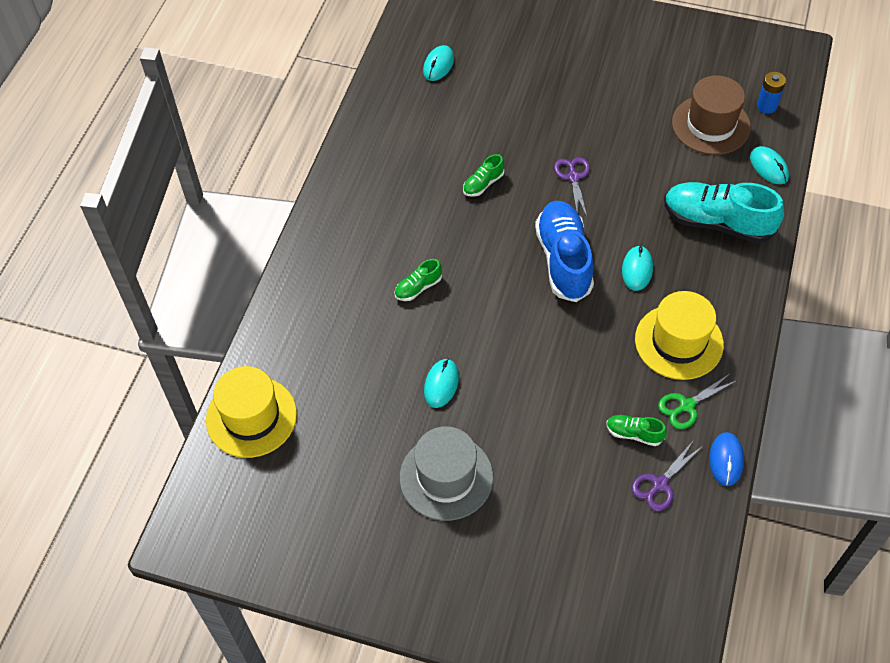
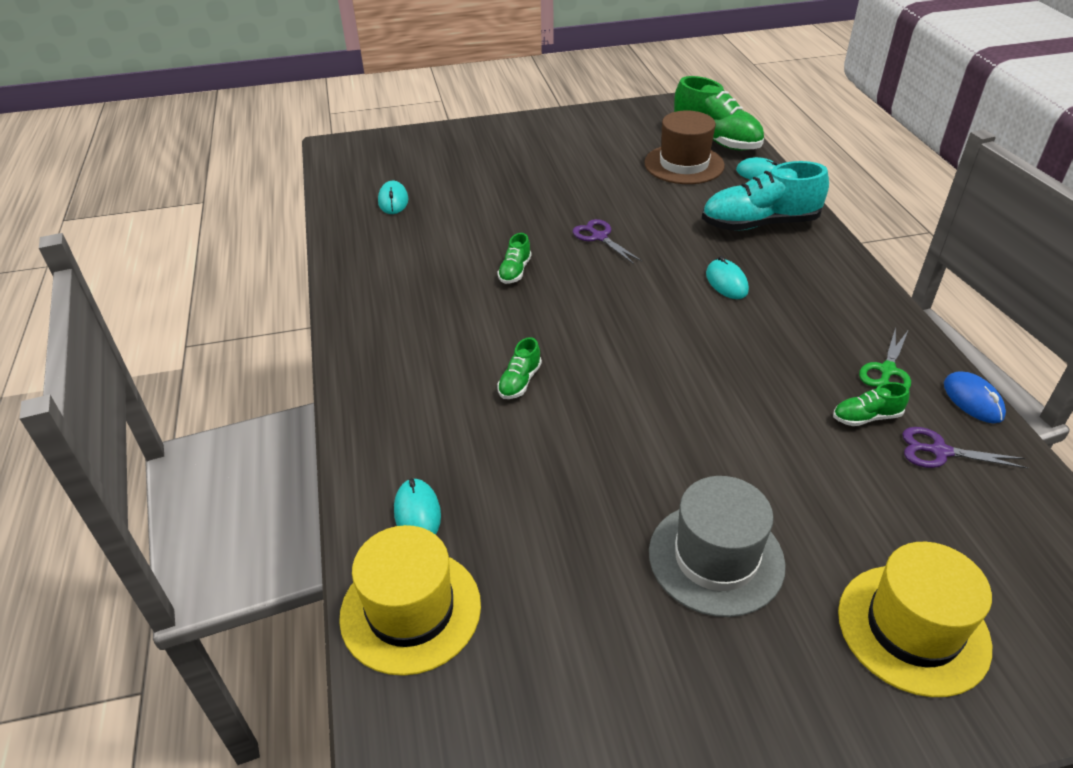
camera: 30 degrees left, 15 degrees down
(441, 384) = (624, 462): turquoise mouse -> turquoise mouse (417, 513)
(563, 260) = (650, 301): blue shoe -> none
(660, 484) = (939, 451): purple scissors -> purple scissors turned 90 degrees clockwise
(679, 342) = (823, 322): yellow hat -> yellow hat (913, 629)
(766, 106) = (716, 139): blue battery -> green shoe

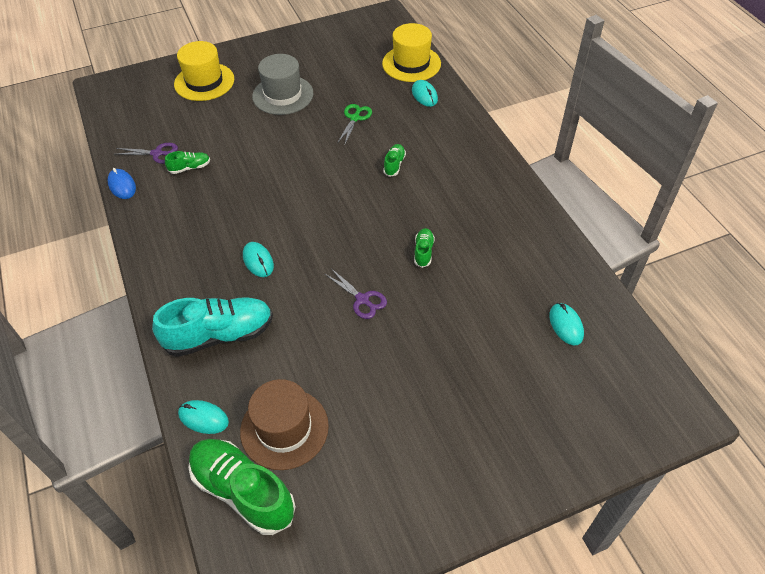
camera: 170 degrees right, 10 degrees up
(887, 370) = (165, 199): green scissors -> green scissors (355, 118)

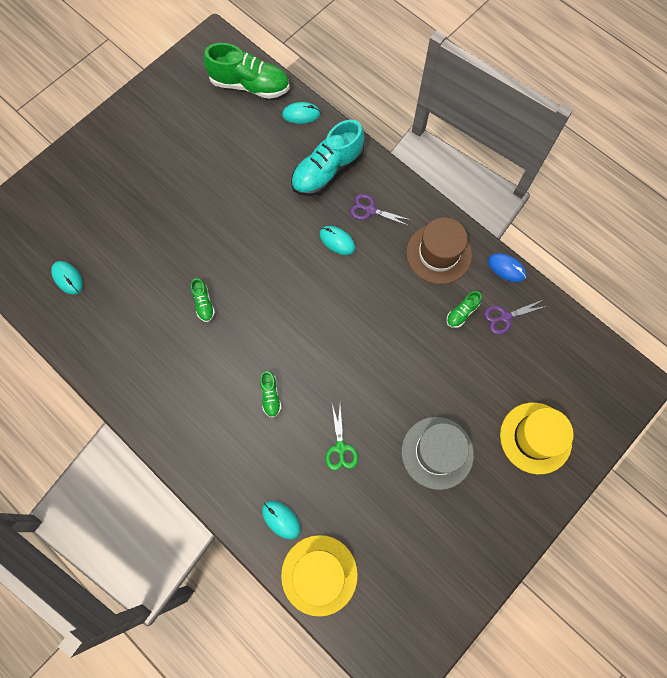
camera: 155 degrees right, 20 degrees up
(284, 428) = (244, 128): brown hat -> brown hat (438, 254)
(362, 299) = (235, 239): purple scissors -> purple scissors (370, 210)

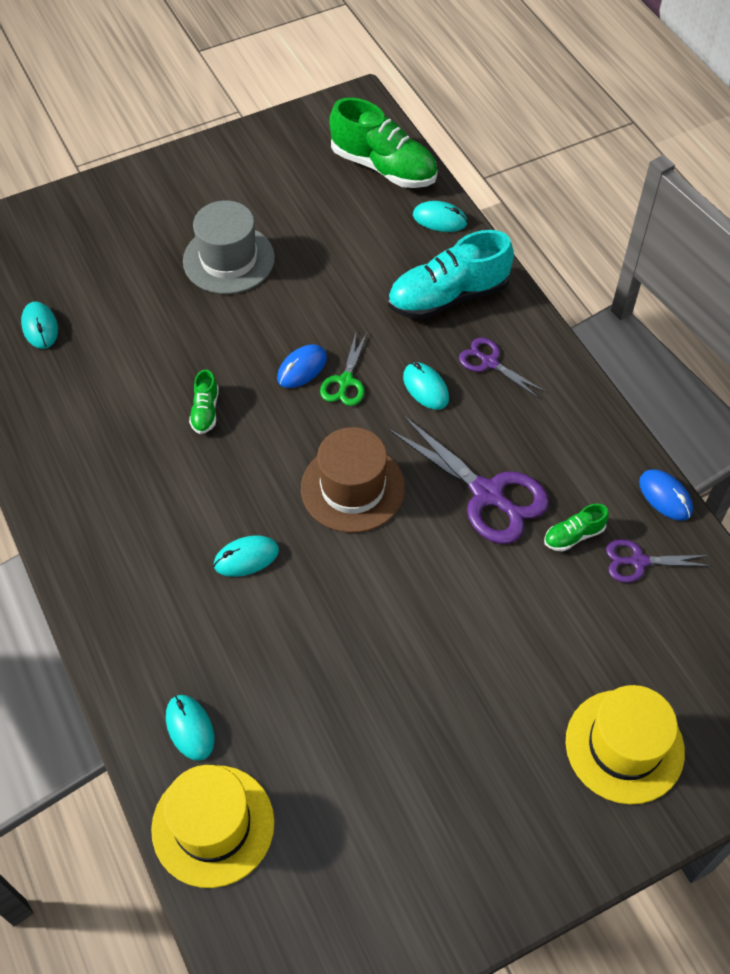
camera: 20 degrees right, 15 degrees down
(254, 252) = (302, 368): none -> blue mouse
(270, 396) = (246, 558): green shoe -> turquoise mouse
(340, 448) = (318, 660): green scissors -> green scissors (345, 381)
(401, 302) = (487, 494): none -> purple scissors
(437, 452) = (461, 715): grey hat -> grey hat (229, 259)
(438, 254) = (568, 447): brown hat -> brown hat (352, 488)

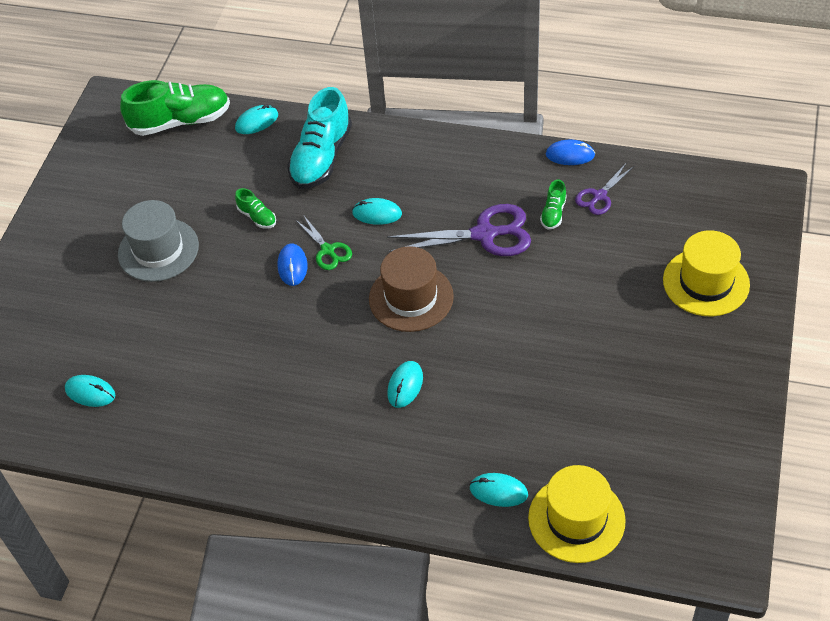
camera: 45 degrees left, 5 degrees down
(205, 411) = (269, 339): green shoe -> green shoe (257, 217)
(489, 362) = (393, 170): purple scissors -> none

